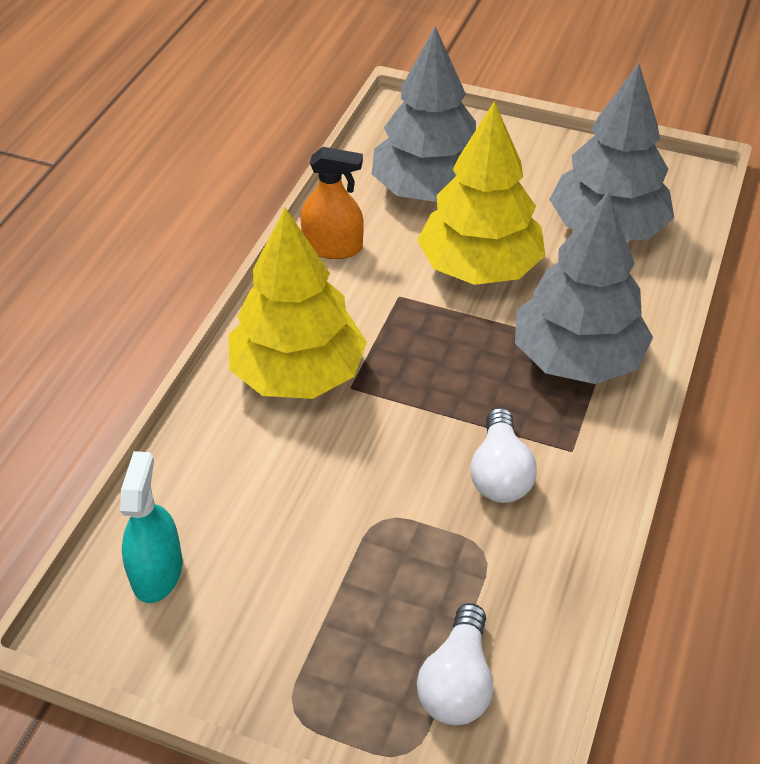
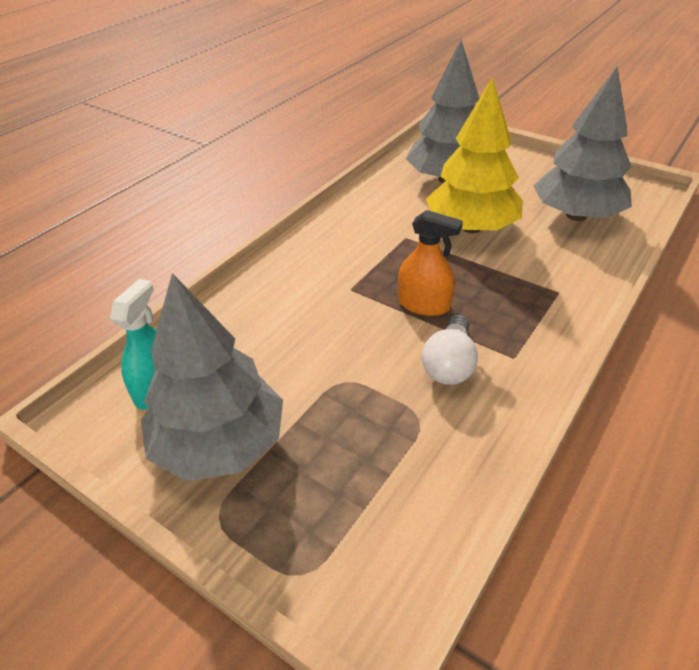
camera: 15 degrees right, 5 degrees down
(298, 373) = (315, 275): yellow tree -> none
(333, 247) = (368, 204): orange spray bottle -> orange spray bottle (424, 305)
(457, 682) = (365, 522): white light bulb -> none
(577, 358) = (533, 294): grey tree -> grey tree (220, 444)

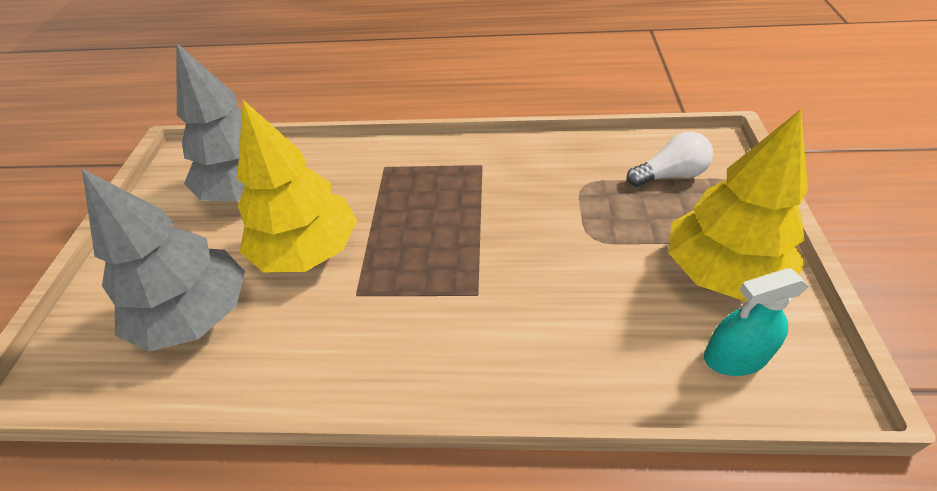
camera: 120 degrees left, 5 degrees up
(220, 444) = (722, 271): grey tree -> yellow tree
(424, 305) = (460, 232): orange spray bottle -> none
(449, 364) = (518, 191): white light bulb -> white light bulb (670, 175)

